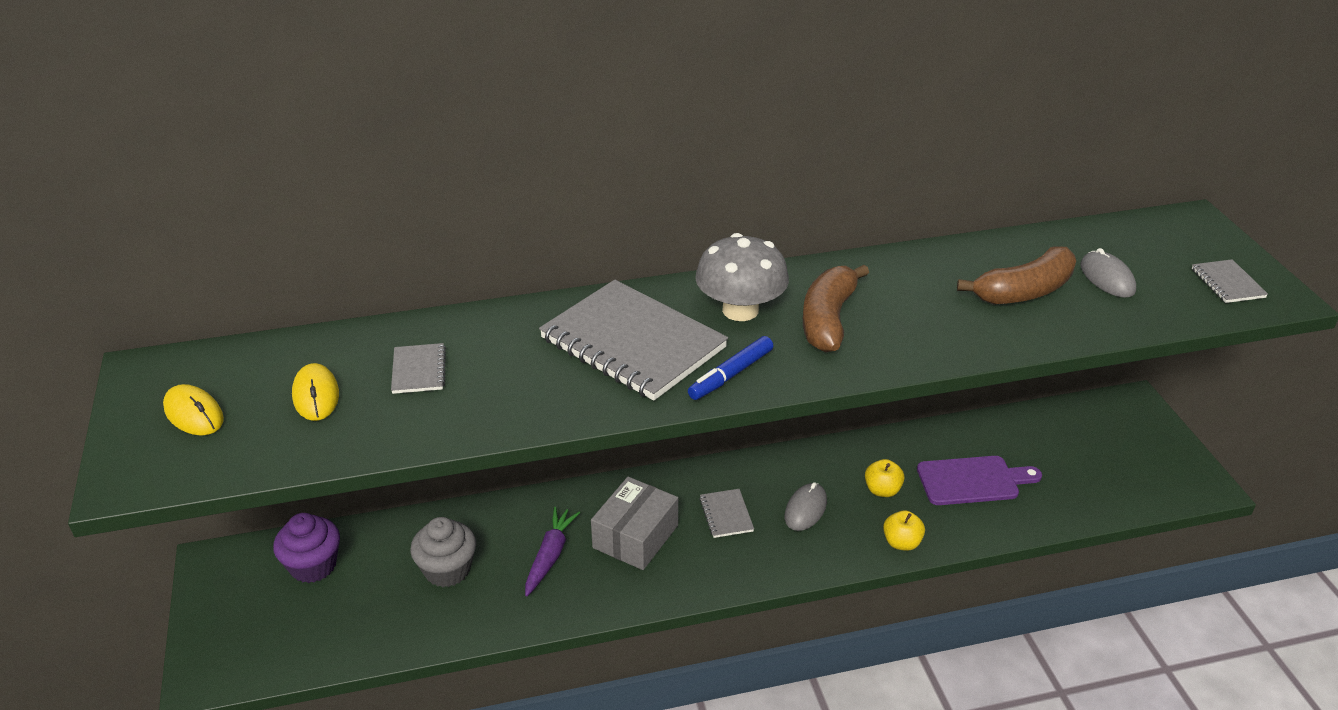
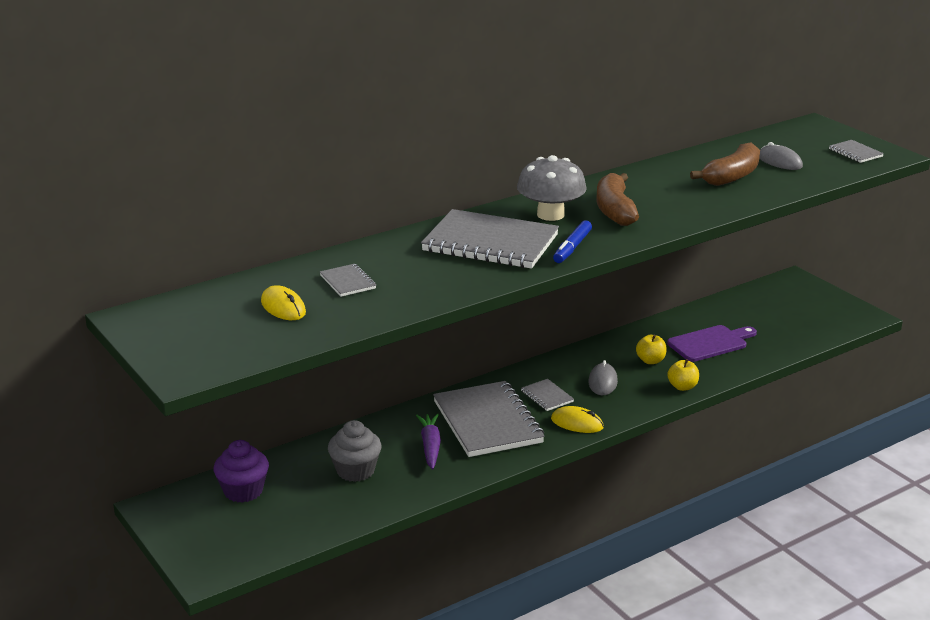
camera: 20 degrees left, 10 degrees down
(194, 414) = (198, 332): yellow mouse -> yellow mouse (577, 423)
(635, 536) = (488, 422): grey box -> grey notebook

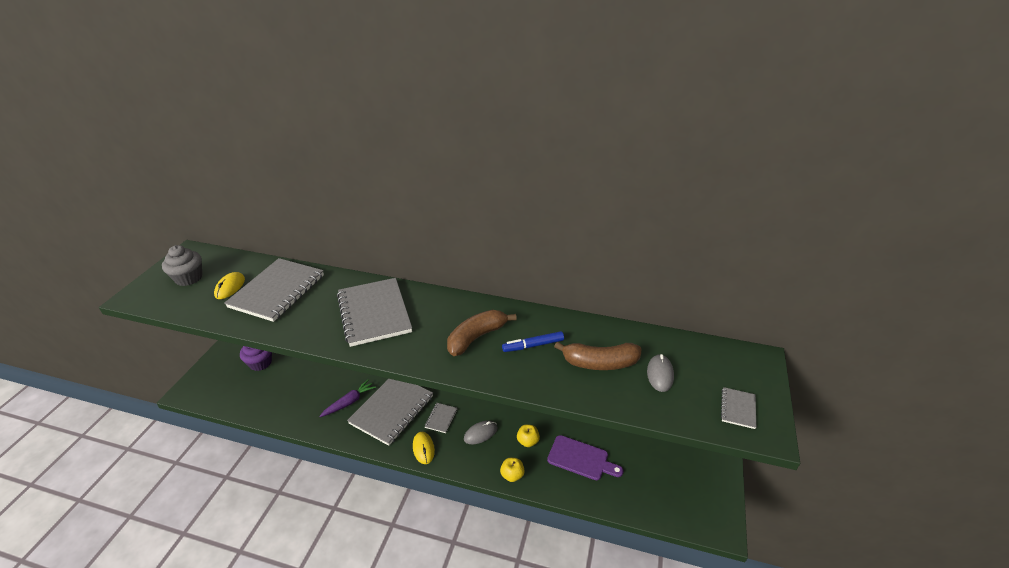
camera: 50 degrees right, 10 degrees up
(348, 282) = (277, 291): grey notebook -> grey notebook, size x2.31
(355, 471) = (305, 389): grey cupcake -> grey cupcake (189, 278)
(550, 215) = (440, 315): grey mushroom -> none
(572, 248) = (399, 348): blue marker -> blue marker (533, 345)

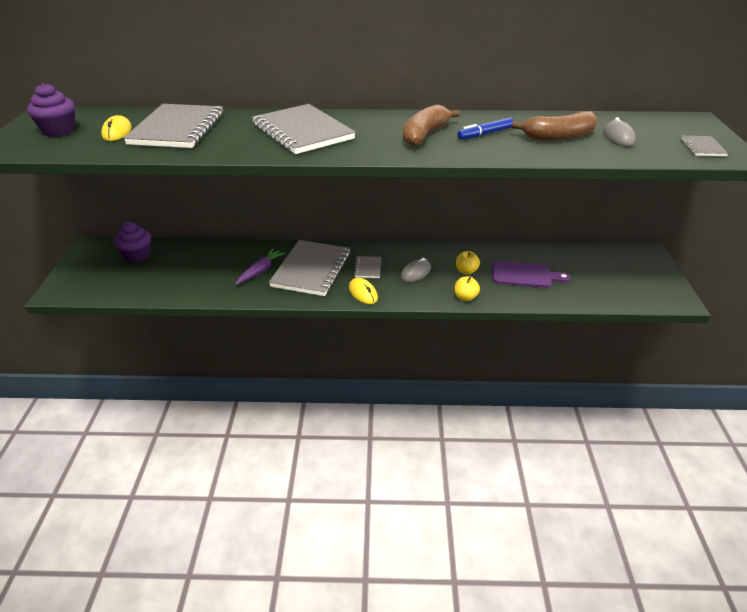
camera: 15 degrees left, 0 degrees up
(189, 278) = (59, 131): grey cupcake -> purple cupcake

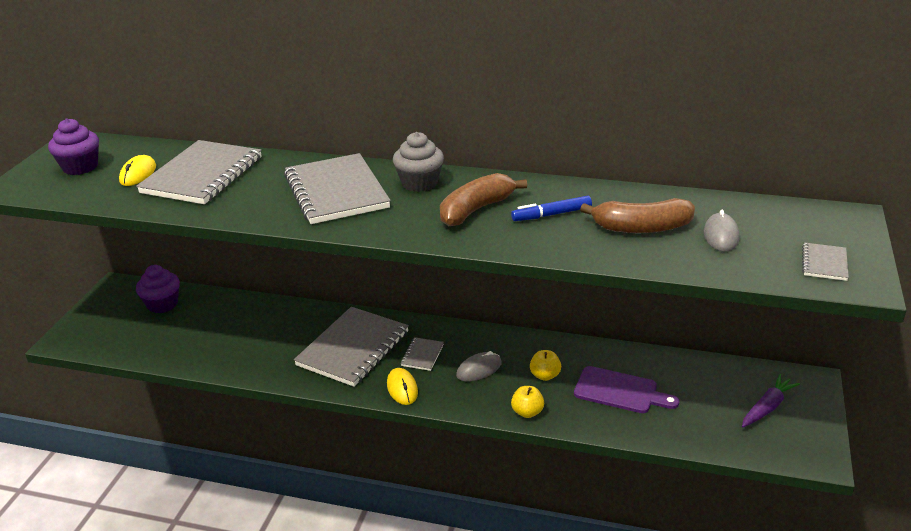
camera: 15 degrees right, 5 degrees down
(260, 271) = (293, 342): purple carrot -> purple carrot (767, 407)
(367, 121) = (419, 183): none -> grey cupcake

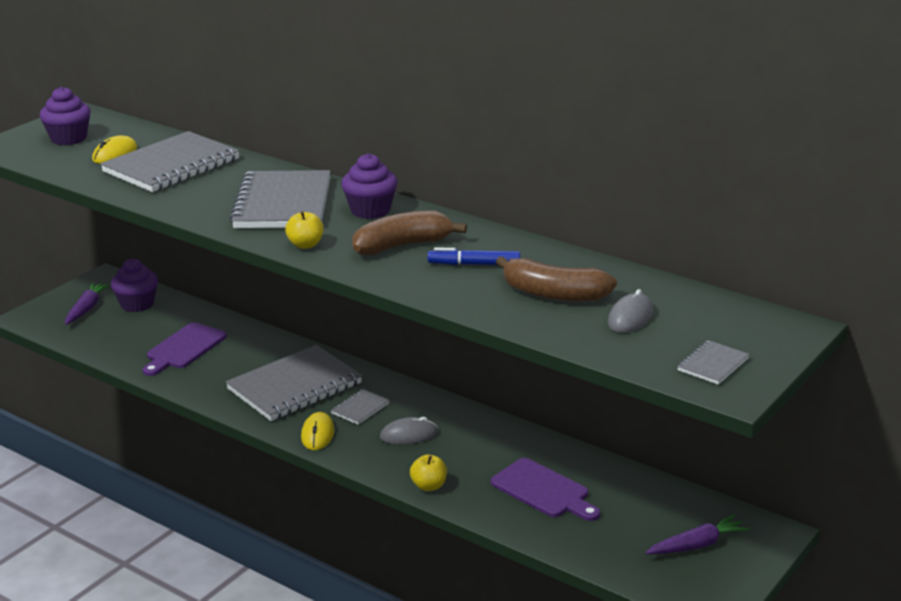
camera: 20 degrees right, 5 degrees down
(117, 319) = (87, 308): none -> purple carrot
(231, 336) = (184, 348): none -> purple cutting board
(419, 183) = (370, 210): grey cupcake -> purple cupcake
(545, 375) = (474, 457): yellow apple -> yellow apple (305, 245)

